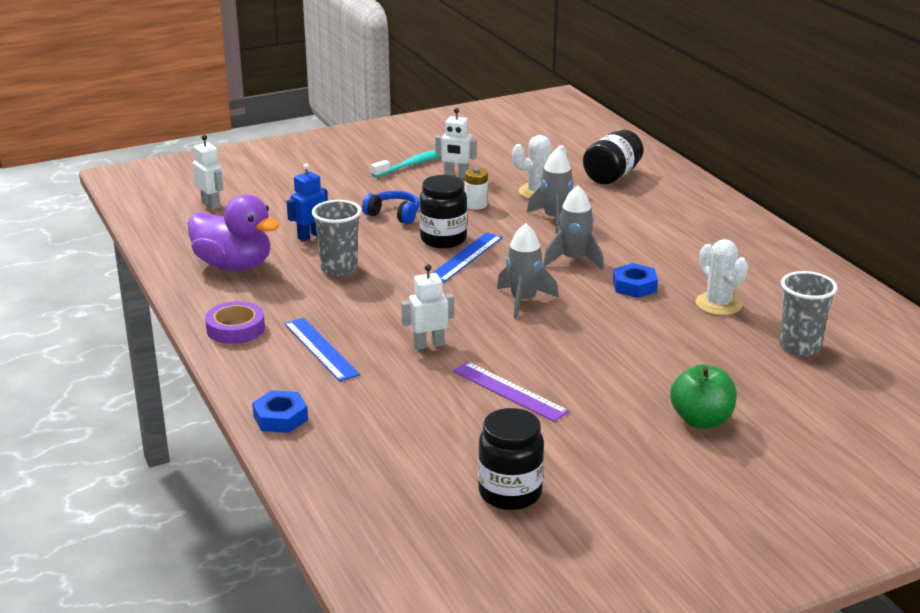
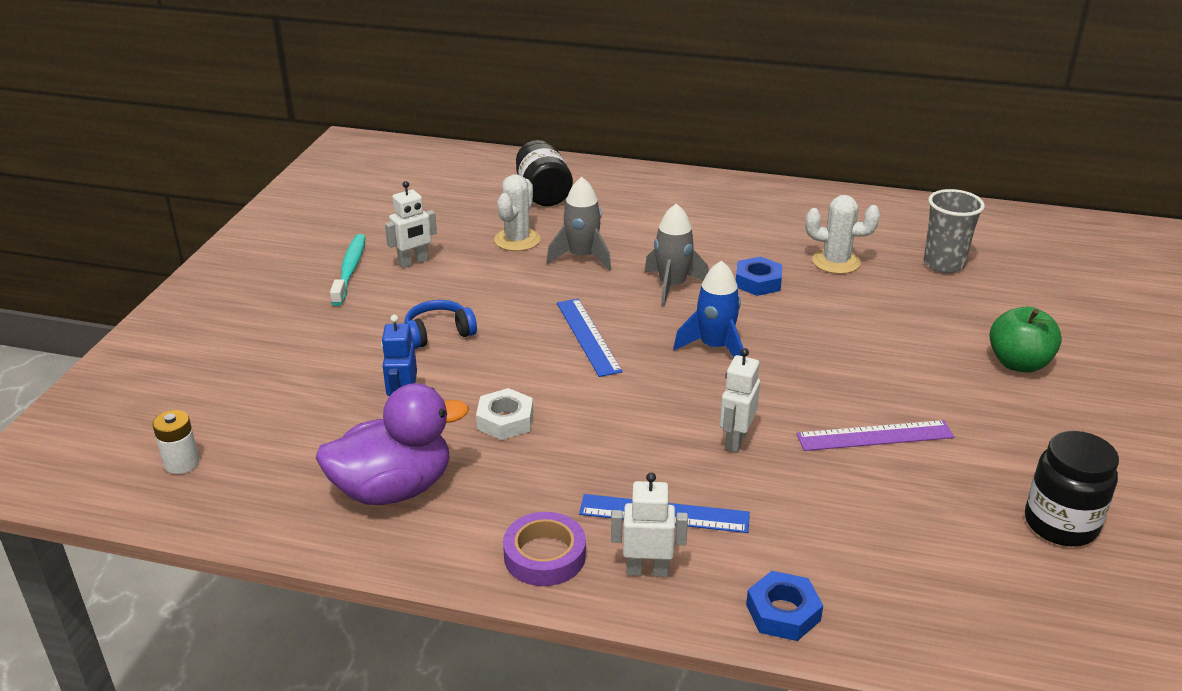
camera: 50 degrees left, 5 degrees up
(211, 204) = (217, 437): white robot -> white robot (647, 570)
(339, 269) = (505, 420): grey cup -> white nut
(443, 239) = (534, 331): black jar -> none
(476, 205) = (490, 281): white battery -> white battery (182, 463)
(523, 301) = (714, 347): grey rocket -> blue rocket

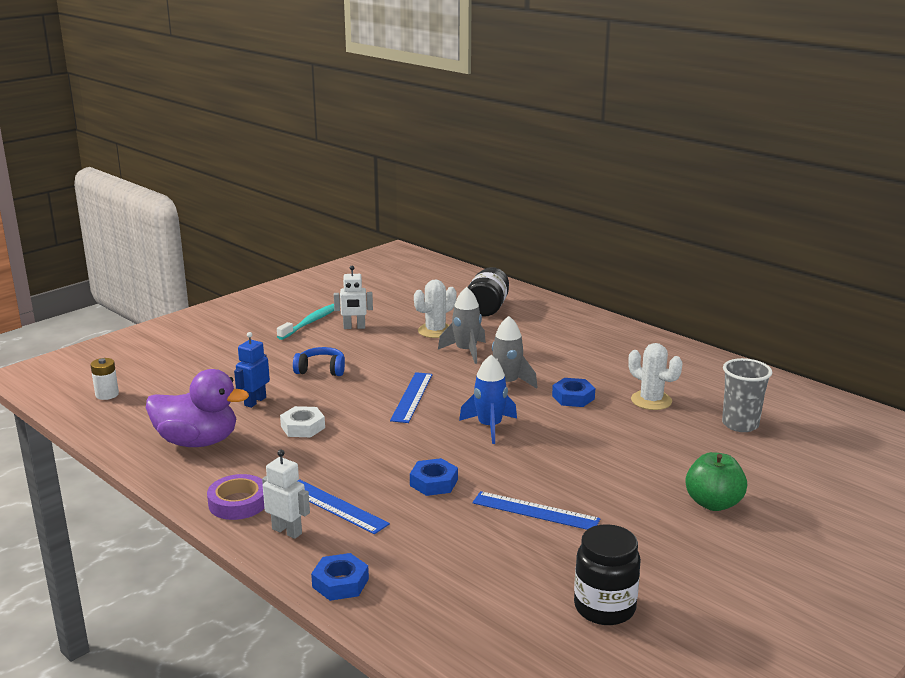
camera: 30 degrees right, 10 degrees down
(735, 440) = (434, 482): white robot -> blue nut
(875, 436) = (535, 511): purple ruler -> blue ruler

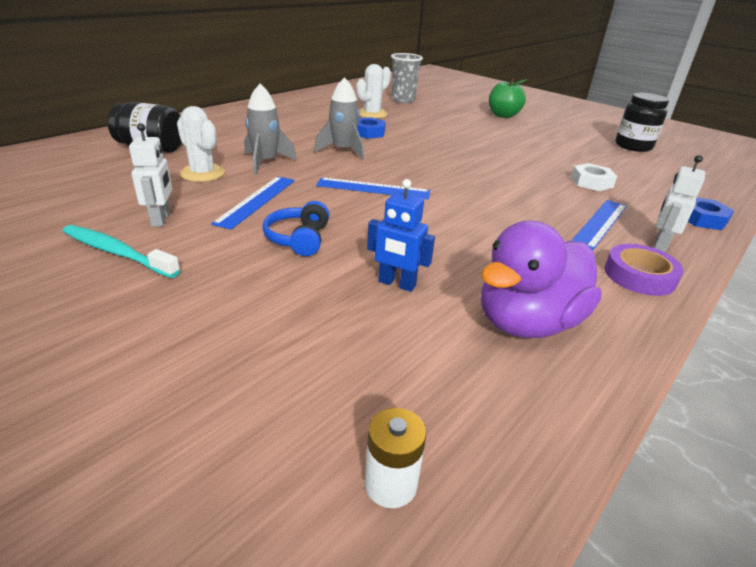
camera: 95 degrees left, 10 degrees up
(197, 442) = (527, 322): purple duck -> purple duck turned 135 degrees counterclockwise
(303, 427) = (457, 245): white nut -> white nut (591, 182)
(434, 482) = (531, 183): blue nut -> none
(489, 427) = (427, 161): blue rocket -> none
(535, 511) = (546, 154): blue ruler -> blue ruler (256, 201)

